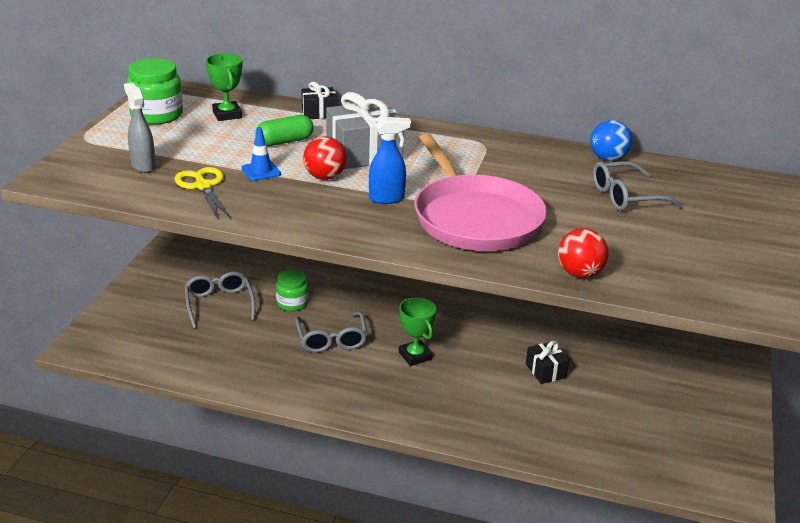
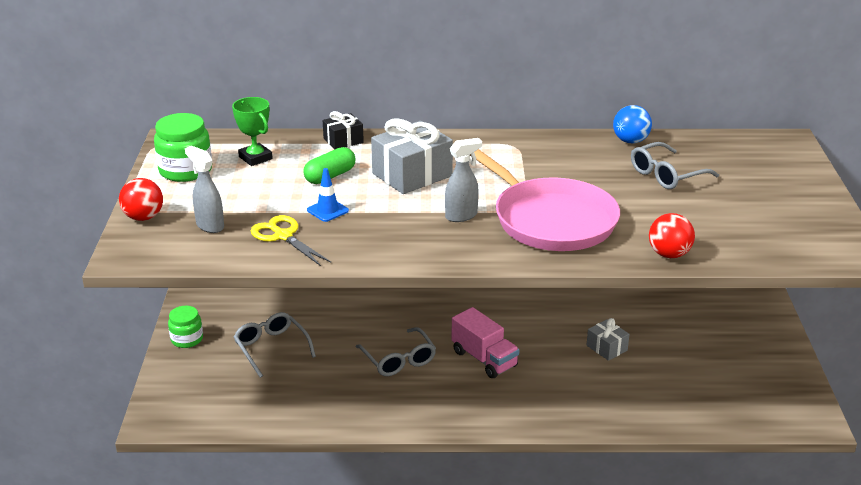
camera: 15 degrees left, 0 degrees up
(292, 303) = (342, 332): green jar -> green jar (187, 339)
(325, 177) = (391, 205): red ball -> red ball (143, 217)
(387, 198) = (461, 216): blue spray bottle -> grey spray bottle
(415, 356) = (484, 359): green trophy -> pink truck
(545, 371) = (606, 348): black gift -> grey gift

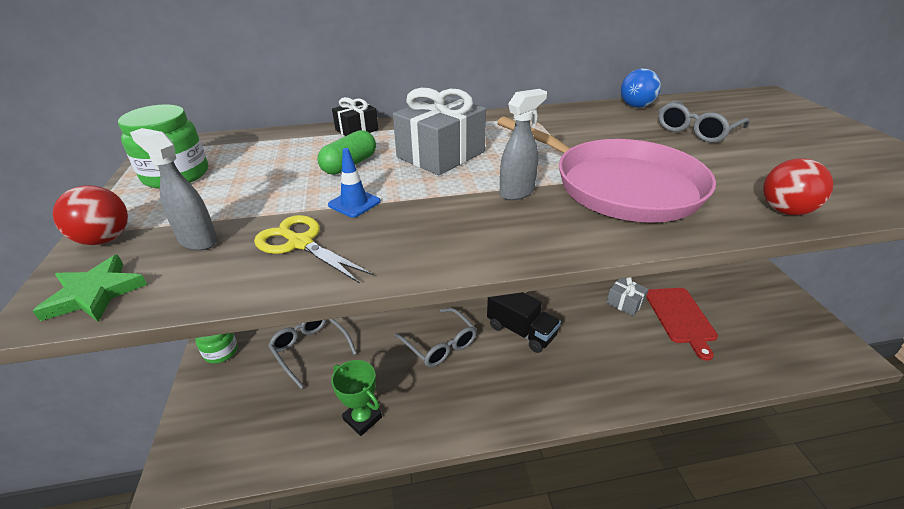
camera: 10 degrees left, 5 degrees up
(147, 252) = (95, 294): none -> green star
(255, 158) = (261, 154): green trophy -> green trophy (362, 418)
(484, 359) = (521, 331): pink truck -> black truck
(658, 368) = (680, 317): none -> red cutting board

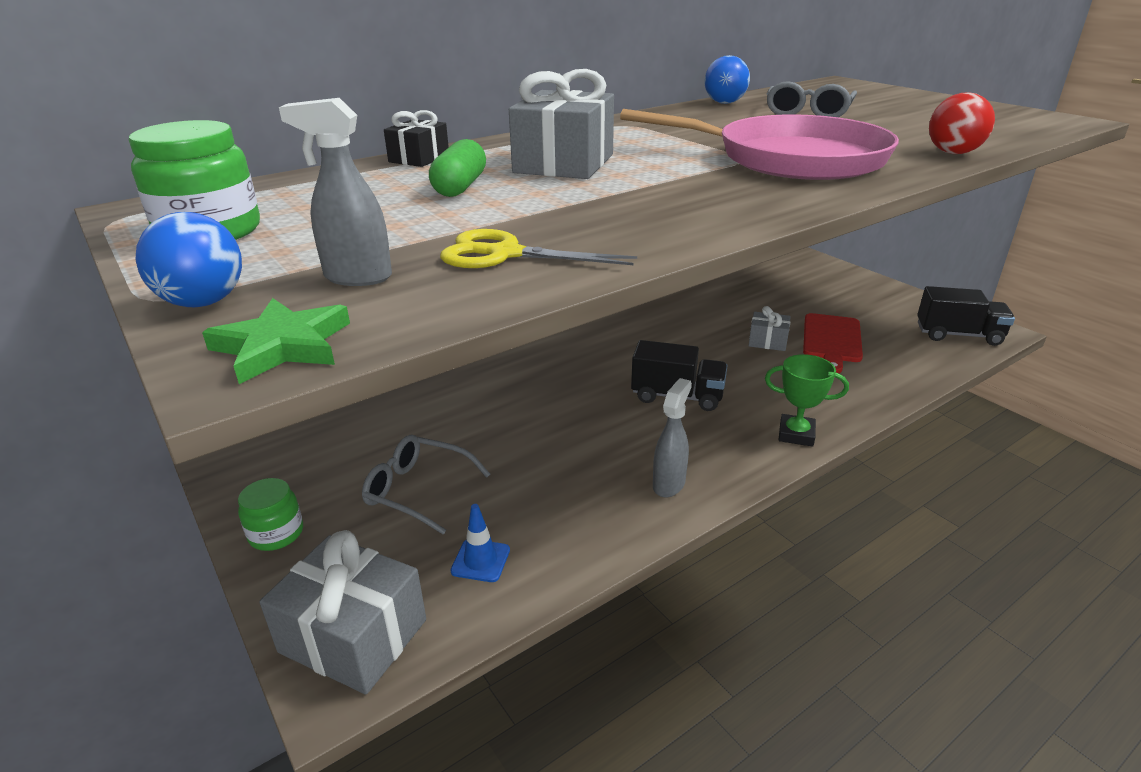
camera: 25 degrees left, 5 degrees down
(105, 239) = (203, 302): red ball -> blue ball
(209, 441) = (353, 636): none -> grey gift
(354, 203) = (520, 214): blue traffic cone -> blue traffic cone (480, 560)
(362, 418) = (555, 537): green trophy -> green trophy (796, 434)
(440, 344) = (591, 435): grey glasses -> none
(517, 192) = (696, 178): grey spray bottle -> grey spray bottle (669, 484)
(680, 317) = (832, 340): red cutting board -> red cutting board turned 45 degrees clockwise
(806, 347) = (958, 335): none -> black truck

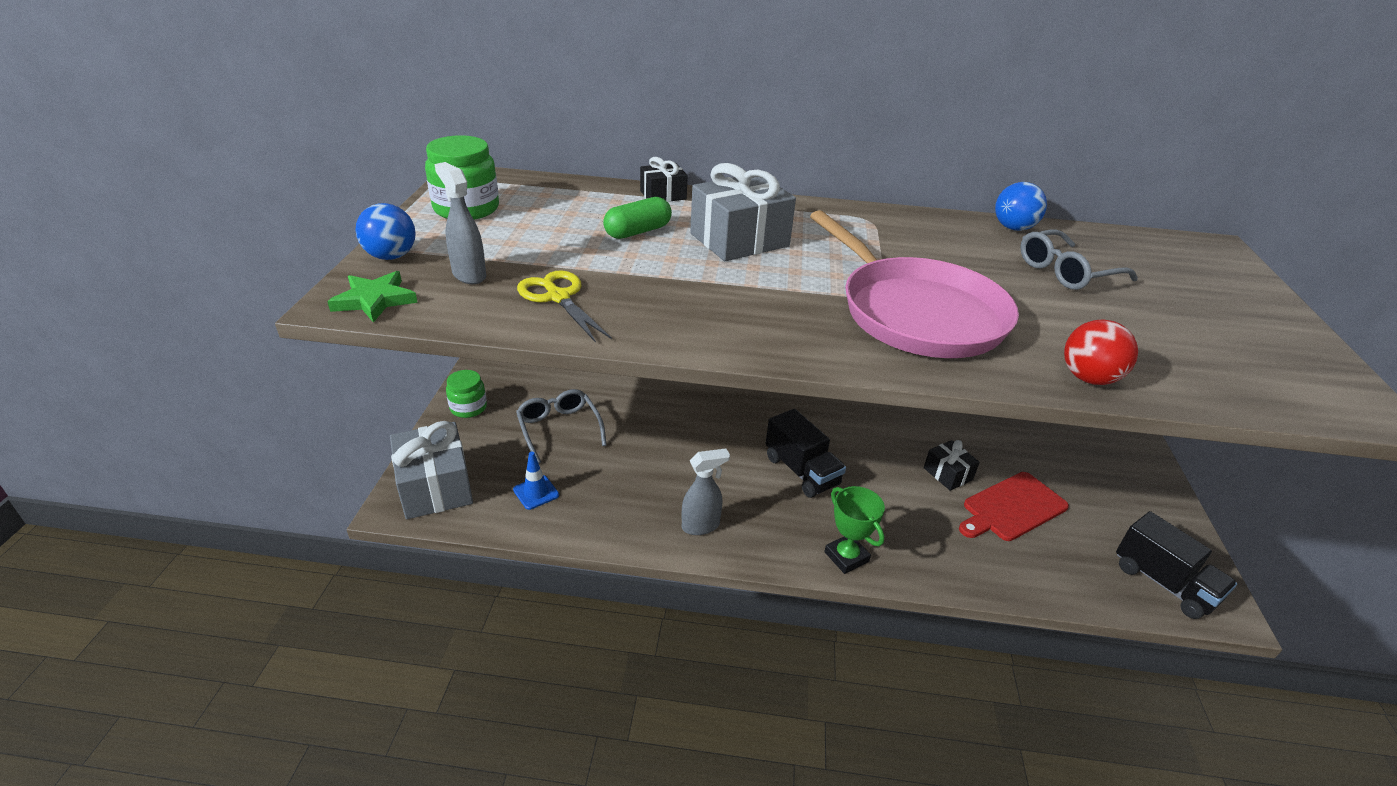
camera: 40 degrees right, 5 degrees up
(767, 341) = (947, 474): grey gift -> black gift

